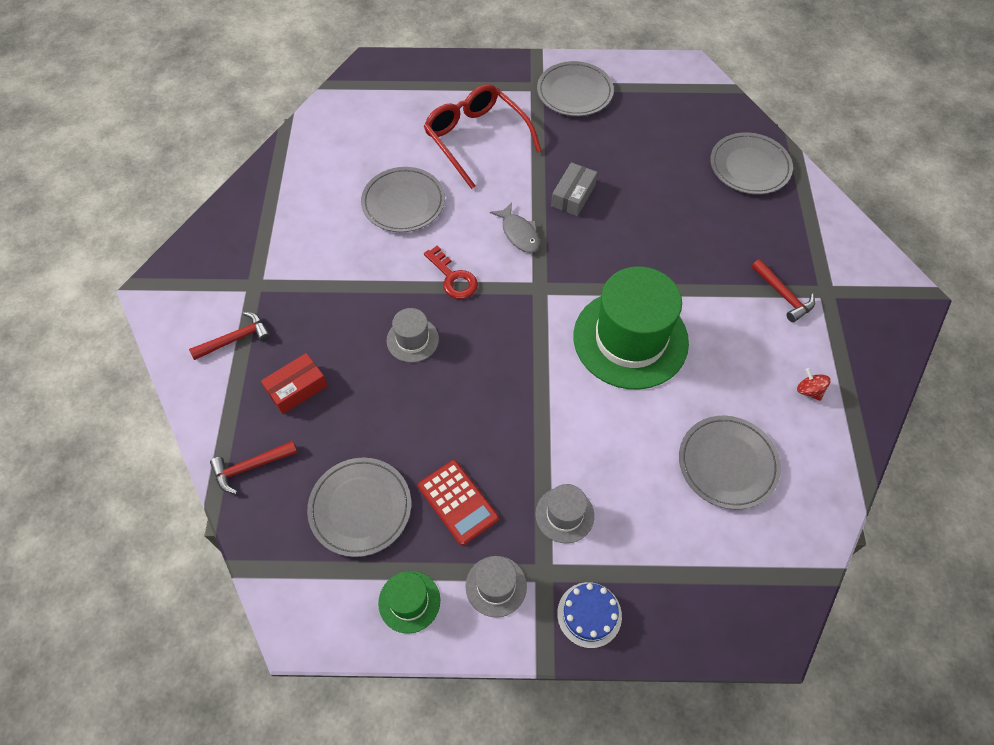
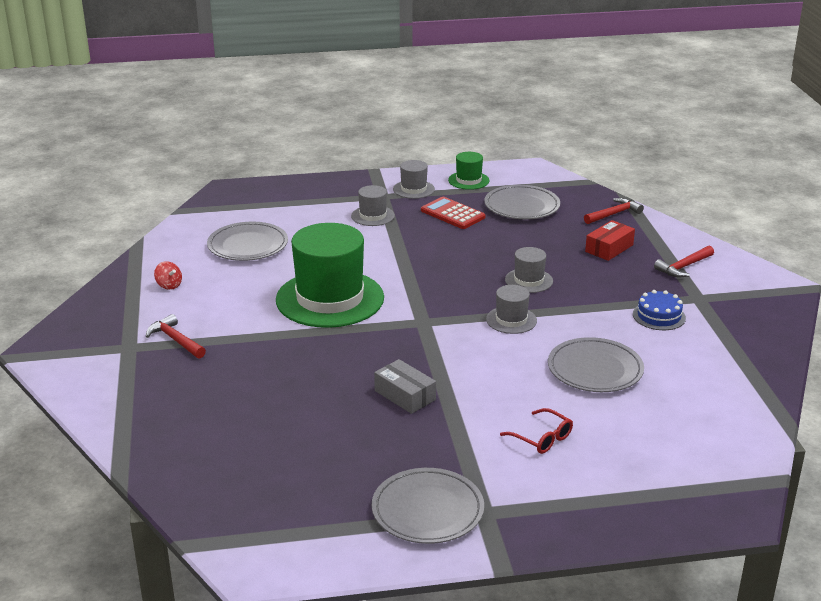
camera: 170 degrees right, 30 degrees down
(453, 278) = (511, 320): red key -> grey hat
(476, 139) = (542, 438): red glasses -> red glasses, size x0.48
(519, 233) = (457, 358): grey fish -> none
(573, 195) = (405, 395): grey box -> grey box turned 60 degrees counterclockwise
(589, 614) = (349, 186): blue cake -> blue cake (659, 316)
(749, 167) = (186, 446): grey plate -> none

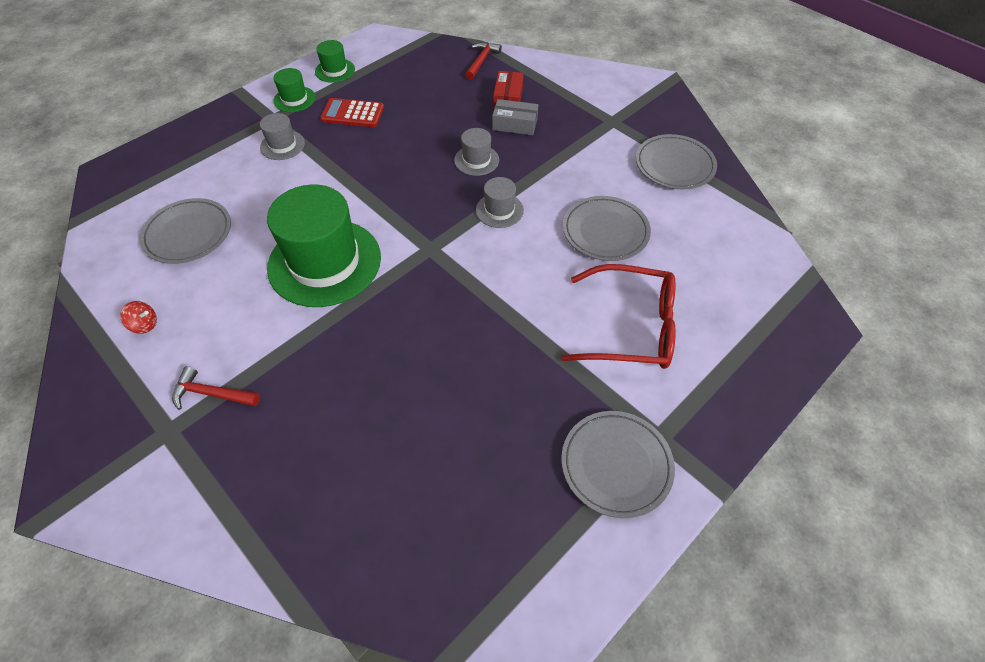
camera: 35 degrees left, 25 degrees up
(405, 395) = (486, 342): grey box -> grey box (515, 124)
(413, 189) = (294, 99): grey hat -> green hat
(522, 206) = (403, 82): grey plate -> grey plate (674, 165)
(542, 438) = (630, 327): red glasses -> red glasses, size x2.08
(659, 316) = (602, 152): blue cake -> none
(683, 267) = (576, 94): red hammer -> none

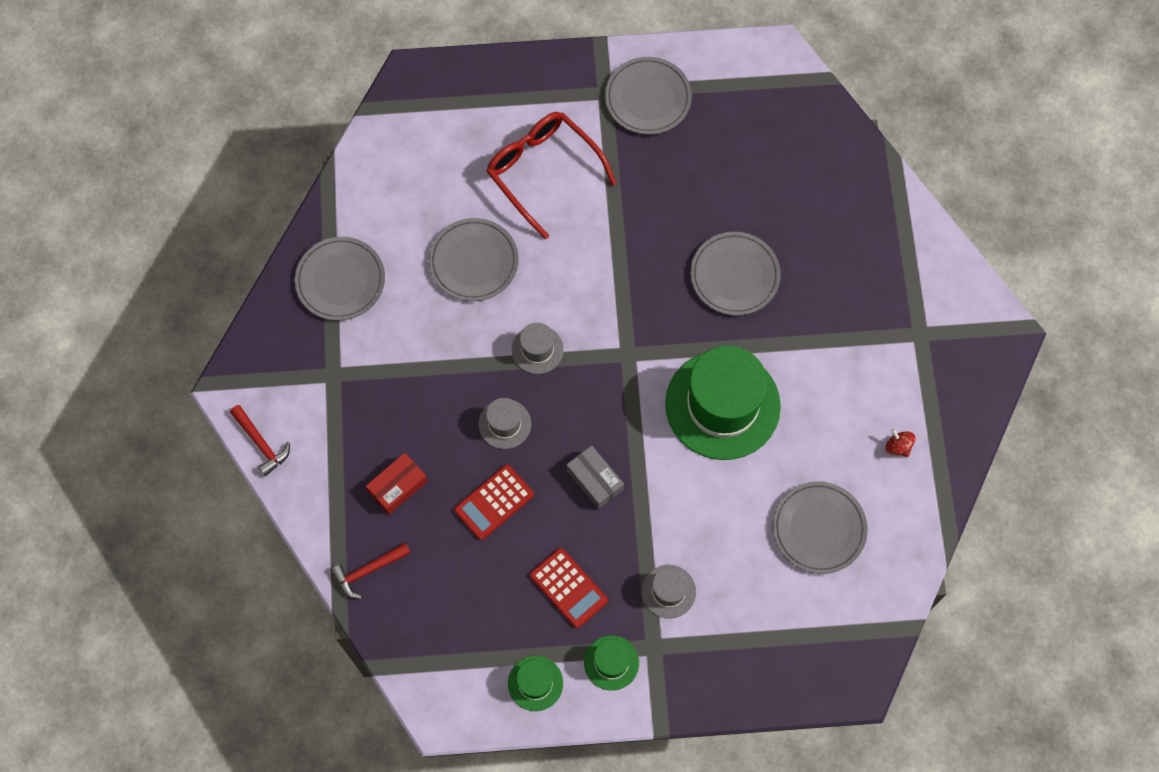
camera: 140 degrees left, 15 degrees up
(212, 394) = (876, 342): red hammer -> red hammer (261, 443)
(389, 360) = (734, 275): none -> grey plate
(441, 123) = (494, 502): none -> red calculator
(515, 124) = (427, 443): grey box -> grey box (595, 480)

